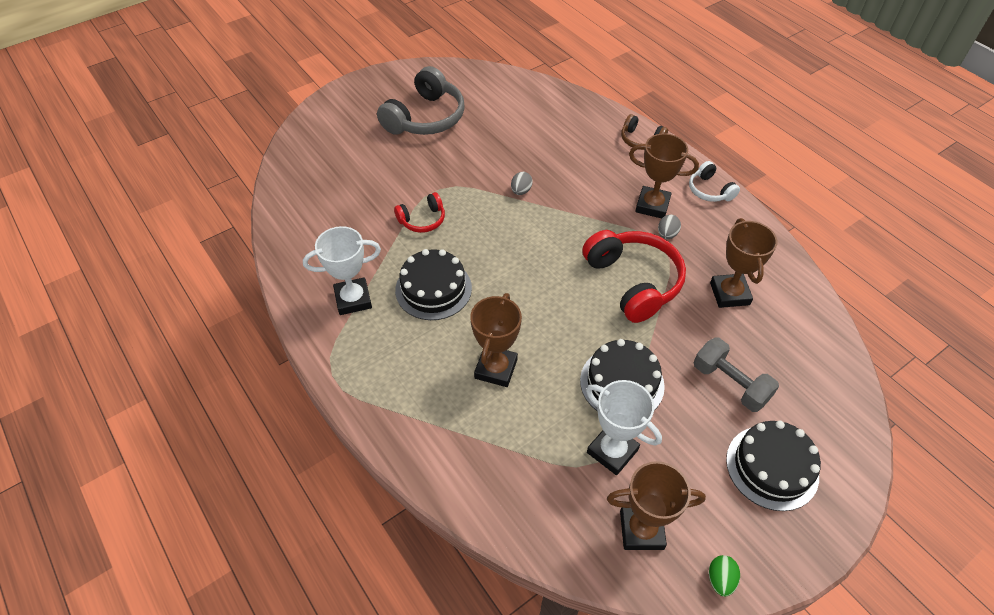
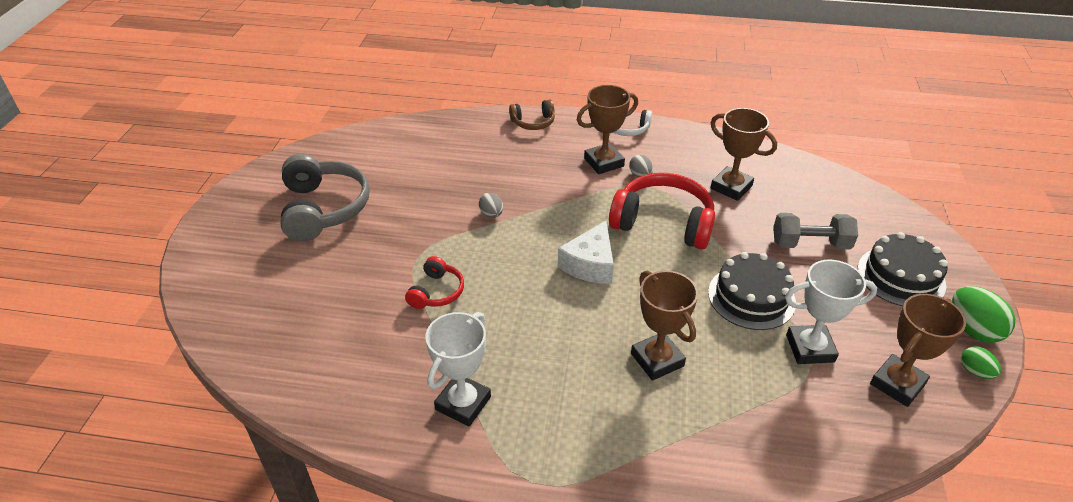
camera: 45 degrees left, 10 degrees down
(433, 289) = (523, 339): black cake -> none
(539, 273) = (590, 264): none -> white cheese
(771, 553) = (972, 329): none -> green egg

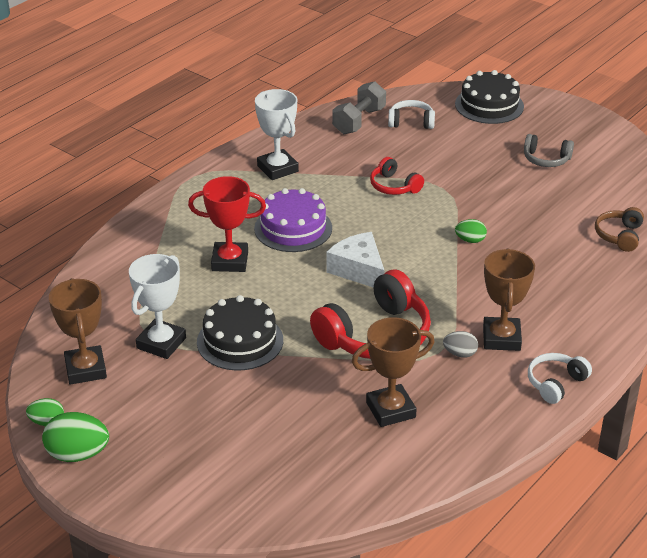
camera: 120 degrees right, 5 degrees down
(293, 327) = (411, 122): none -> white headphones
(324, 208) = (546, 159): grey headphones -> grey headphones, size x0.52
(491, 214) = (470, 240): grey egg -> green egg
(533, 122) = (613, 318): brown headphones -> brown headphones (619, 236)
(565, 337) = (293, 228): none -> purple cake
(657, 360) = (230, 261): brown trophy -> red trophy
(810, 244) = (264, 417): grey dumbbell -> grey dumbbell (359, 121)
(901, 276) = (171, 452): black cake -> black cake (489, 105)

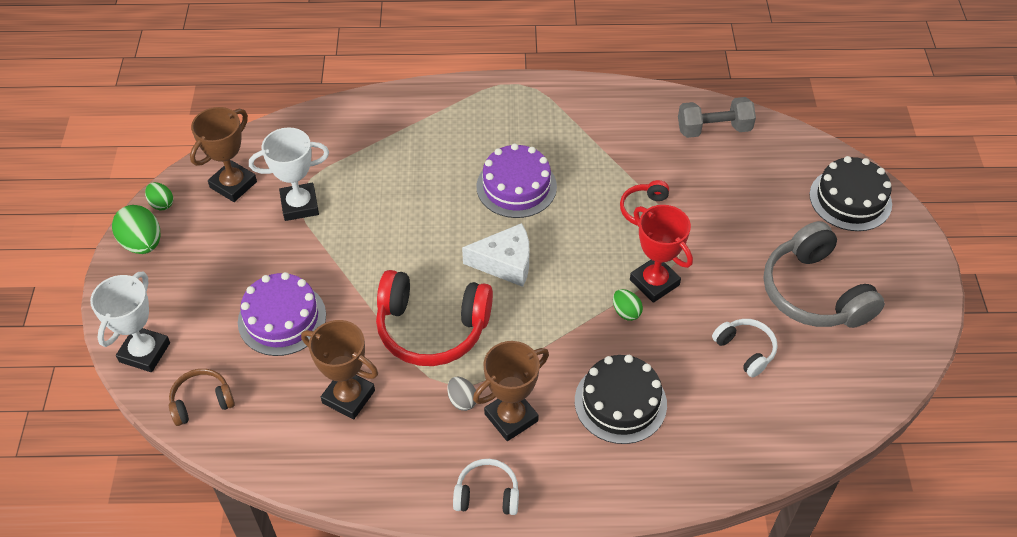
camera: 50 degrees right, 15 degrees up
(230, 261) = (434, 177): red trophy -> red trophy (654, 282)
(240, 341) = (345, 248): black cake -> black cake (620, 402)
(268, 409) = (282, 318): none -> purple cake
(277, 169) = (585, 124): white trophy -> white trophy (144, 352)
(358, 270) = (505, 263): white cheese -> white cheese turned 75 degrees clockwise
(411, 122) = (755, 163): white headphones -> white headphones (745, 350)
(546, 159) = (814, 292): grey headphones -> grey headphones, size x1.92
(619, 236) = (755, 420): brown headphones -> brown headphones (202, 402)

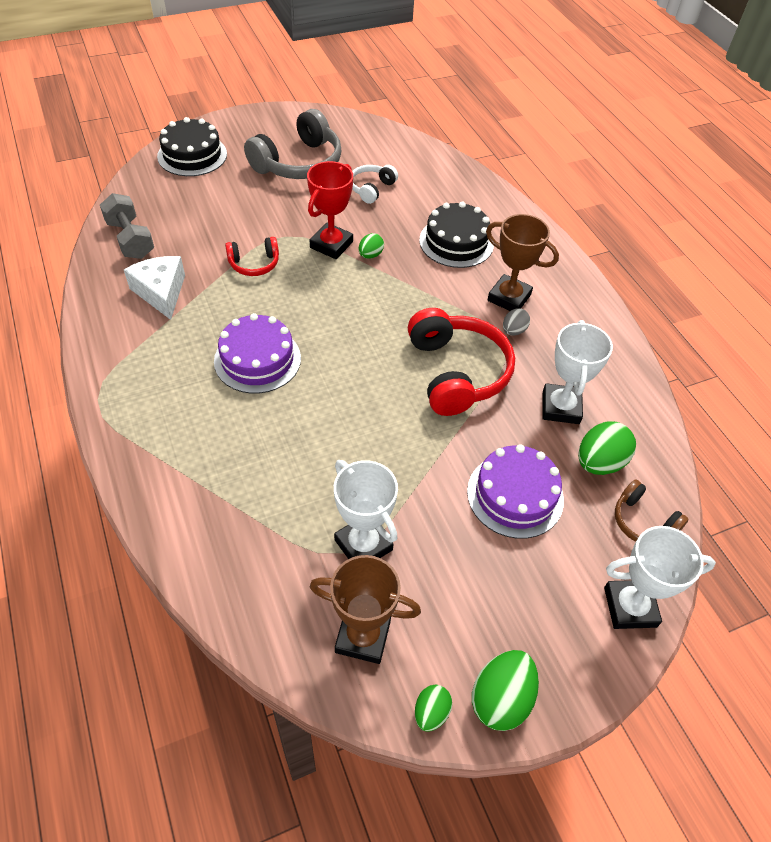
camera: 115 degrees left, 0 degrees up
(274, 399) = (599, 462): none -> green egg
(348, 397) = (560, 407): brown trophy -> white trophy
(487, 494) = (580, 294): white headphones -> none
(505, 263) = (357, 342): white cheese -> white cheese (161, 292)

